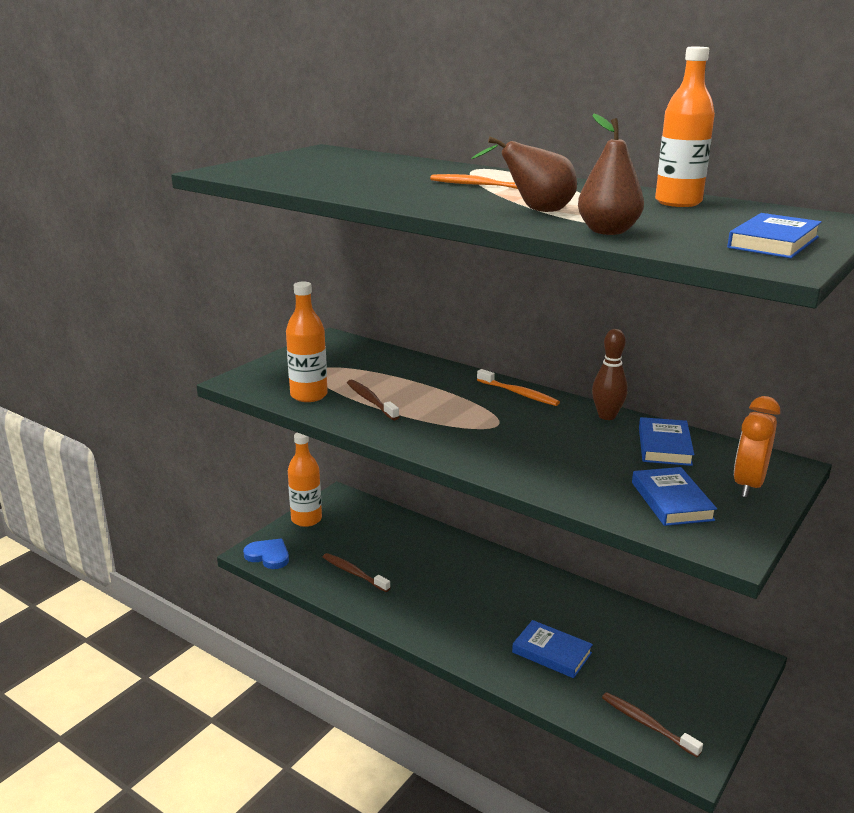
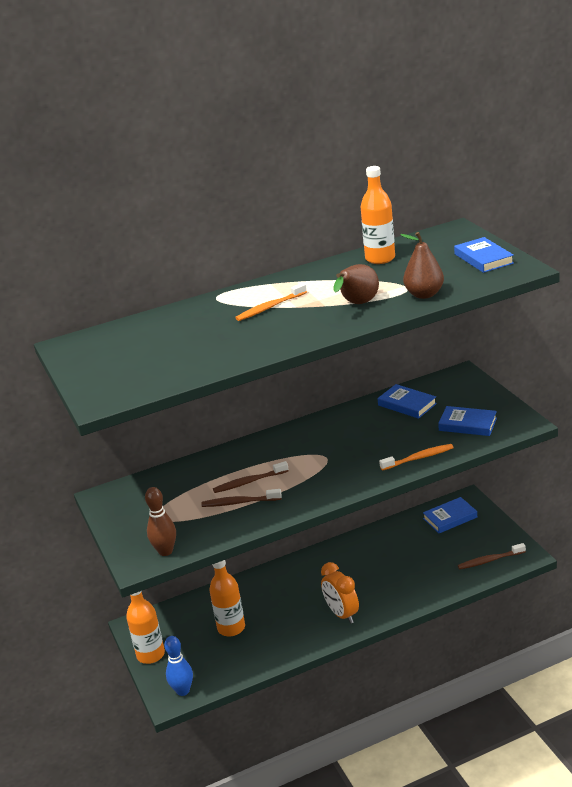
camera: 55 degrees left, 5 degrees up
(268, 556) = (183, 691): blue heart -> blue bowling pin
(309, 395) = (202, 530): orange bottle -> orange bottle (231, 628)
(354, 573) = (247, 645): brown toothbrush -> brown toothbrush (249, 482)
(519, 393) = (289, 435): orange toothbrush -> orange toothbrush (418, 458)
(551, 652) = (405, 575): blue book -> blue book (450, 518)
(607, 416) = (352, 411): brown bowling pin -> brown bowling pin (165, 551)
(748, 485) = (470, 394): orange clock -> orange clock (342, 614)

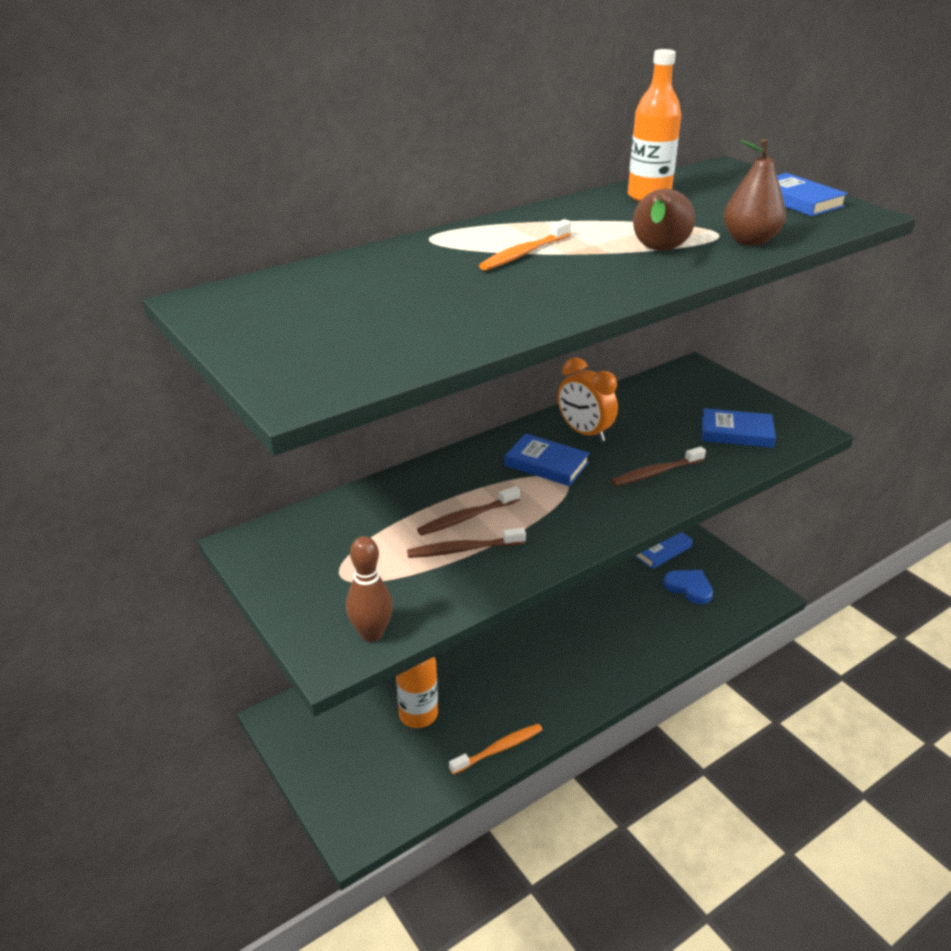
camera: 15 degrees left, 5 degrees up
(150, 655) = (311, 763): orange bottle -> none
(183, 691) = (371, 820): blue bowling pin -> none
(342, 614) = (564, 686): orange clock -> orange clock (584, 432)
(407, 404) = (644, 406): blue book -> blue book (546, 464)
(418, 458) = (694, 479): orange toothbrush -> orange toothbrush (499, 749)
(463, 548) = (689, 587): none -> blue heart
(490, 560) = (727, 603): brown toothbrush -> brown toothbrush (656, 473)

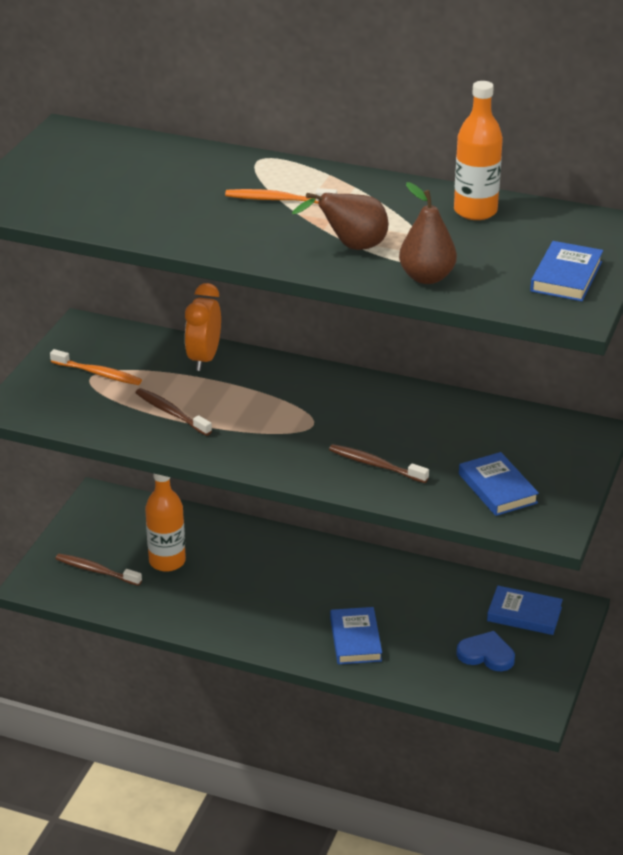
camera: 55 degrees right, 0 degrees up
(371, 633) = (47, 413): brown bowling pin -> none
(467, 517) = (211, 399): brown toothbrush -> brown toothbrush (96, 571)
(499, 749) = (172, 618): orange toothbrush -> orange toothbrush (98, 373)
(546, 464) = (324, 408): blue book -> blue book (355, 639)
(584, 432) = (395, 409): orange clock -> orange clock (204, 359)
(689, 587) = (486, 654): blue heart -> blue heart turned 75 degrees counterclockwise

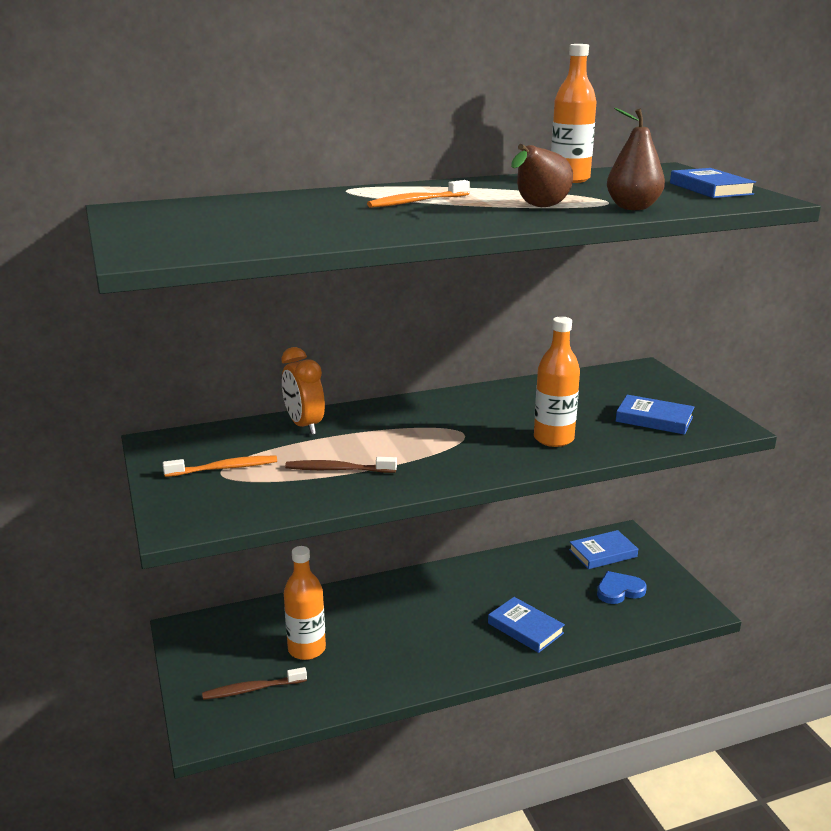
camera: 40 degrees left, 10 degrees down
(375, 465) = (553, 439): brown toothbrush -> orange bottle

